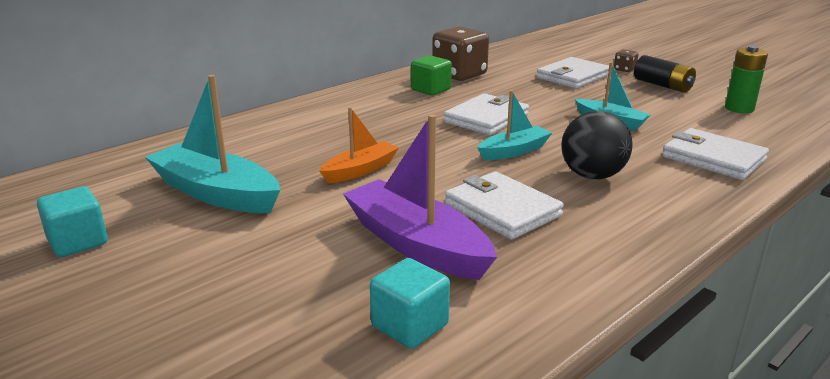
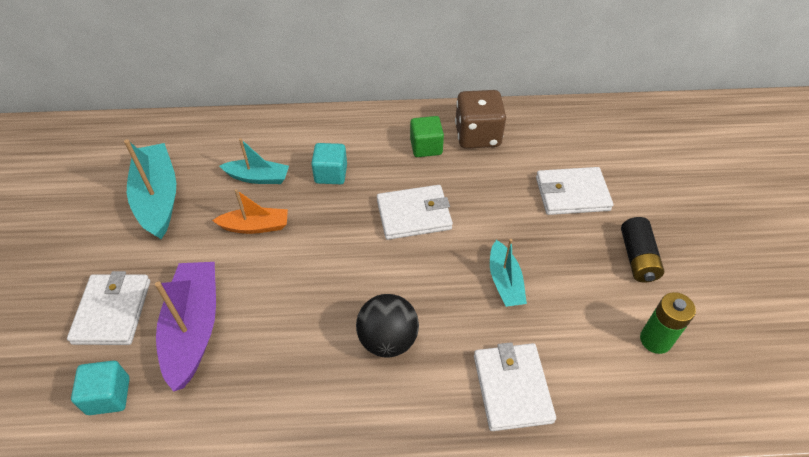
camera: 40 degrees right, 25 degrees up
(78, 242) = (58, 202): turquoise cube -> turquoise cube (331, 174)
(502, 210) = (280, 332): white wallet -> white wallet (112, 311)
(514, 151) = (376, 271): turquoise boat -> turquoise boat (258, 177)
(624, 69) = (640, 210): brown dice -> none

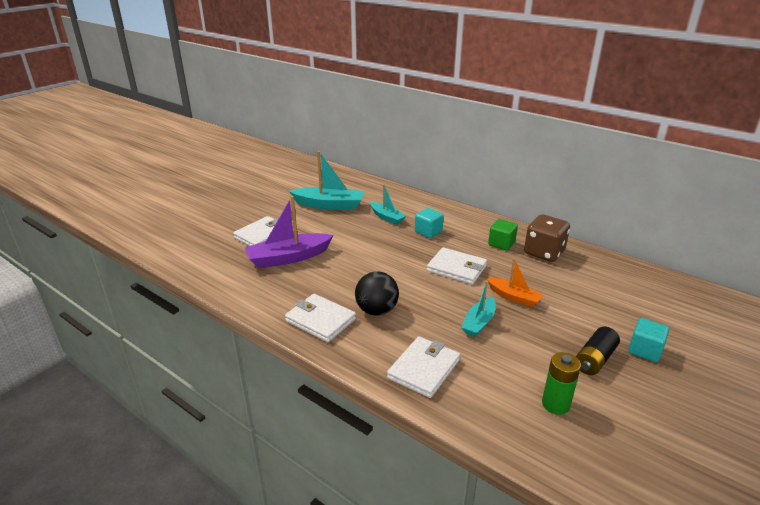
camera: 40 degrees right, 20 degrees down
(109, 396) = (227, 262): turquoise cube -> turquoise cube (644, 350)
(158, 198) = (329, 205): turquoise boat -> turquoise boat turned 75 degrees clockwise
(193, 328) = (288, 258): purple boat -> purple boat turned 150 degrees counterclockwise
(255, 226) = (362, 235): orange boat -> orange boat (514, 297)
(572, 194) = (581, 306): white wallet -> white wallet (320, 320)

